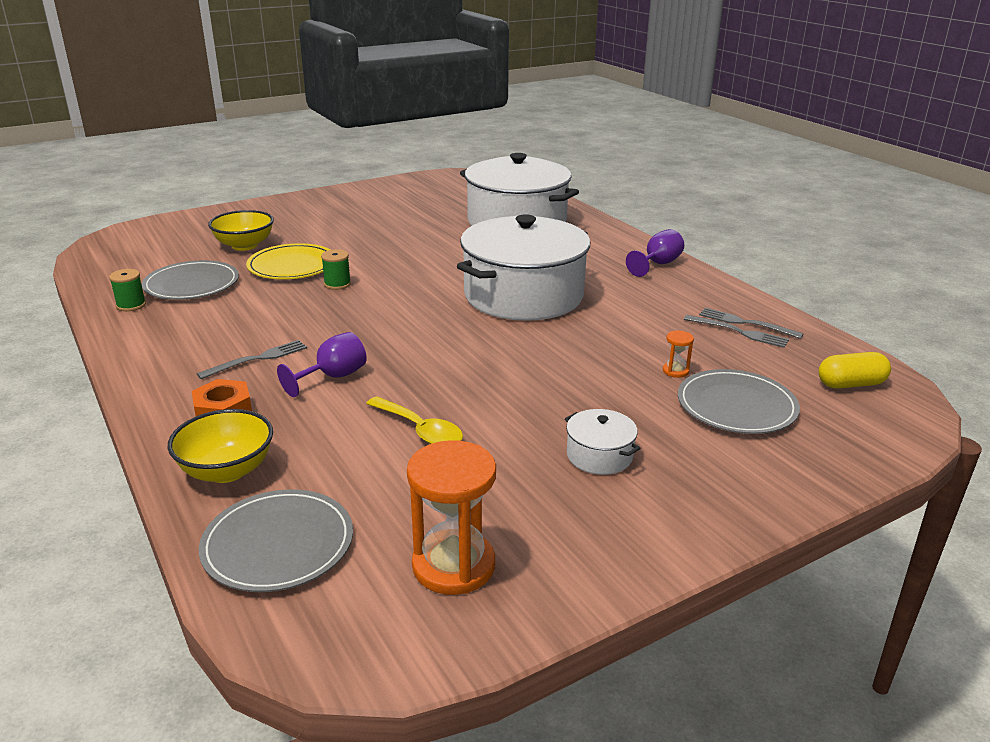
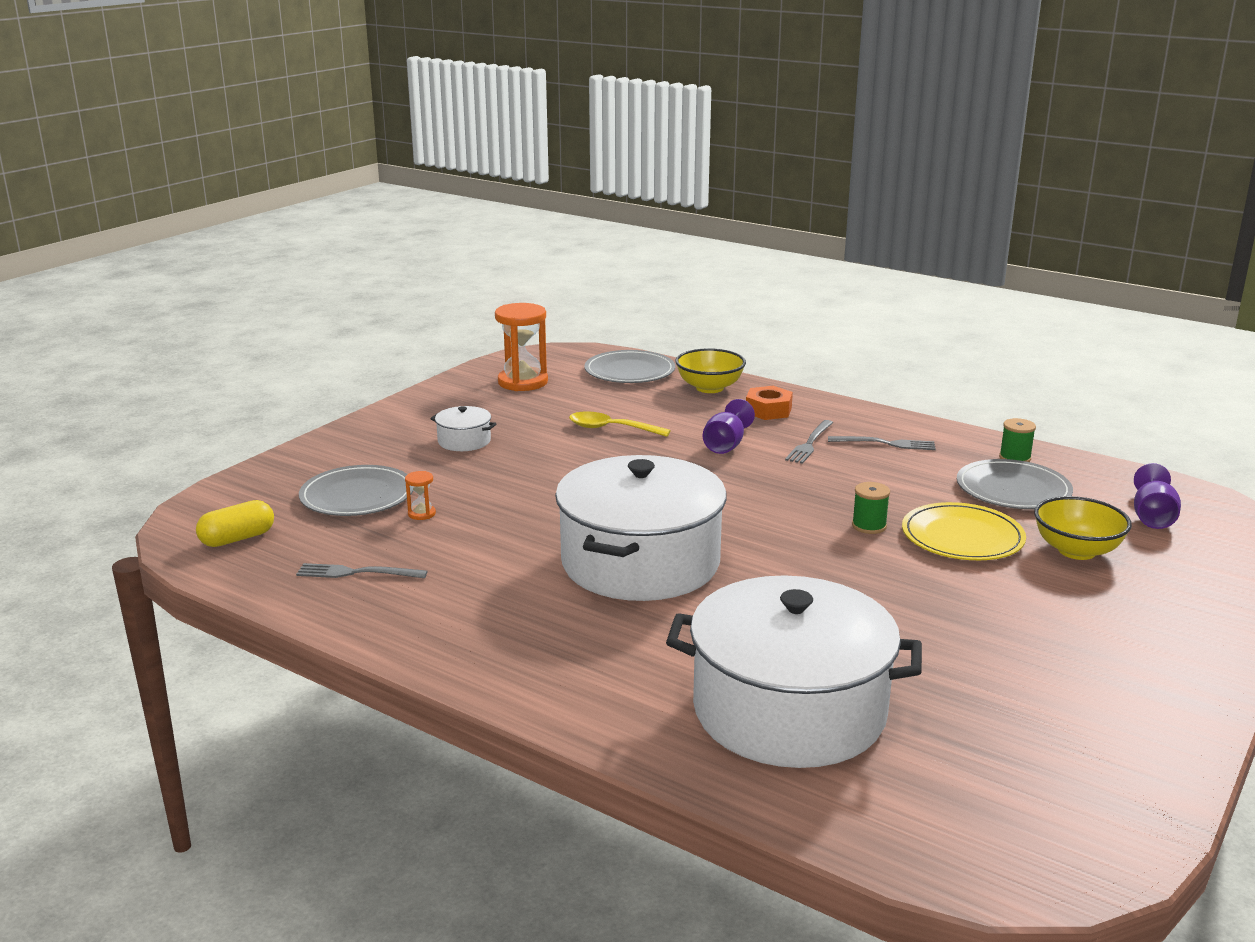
camera: 155 degrees right, 5 degrees down
(658, 264) = (492, 664): purple goblet -> purple goblet (1152, 517)
(746, 323) = (348, 587): grey fork -> grey fork (885, 444)

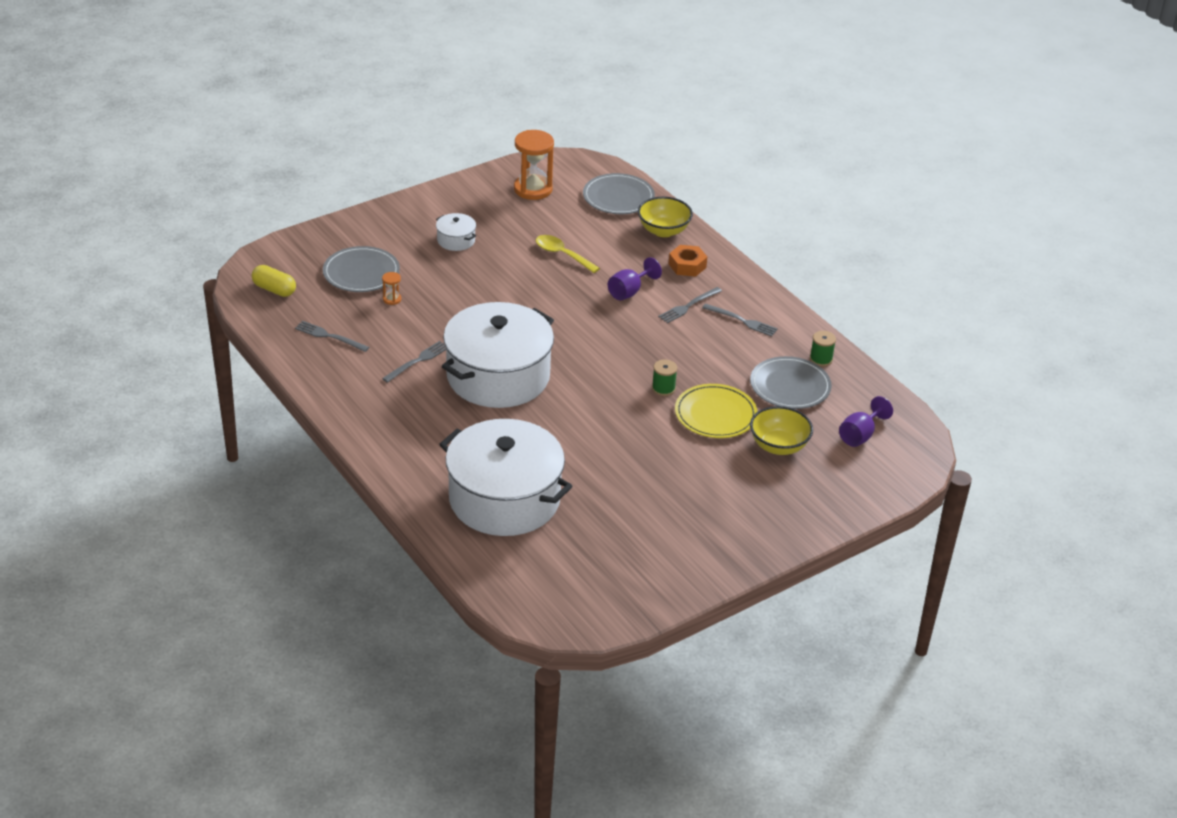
camera: 20 degrees right, 15 degrees up
(237, 539) = (274, 289): yellow capsule -> yellow capsule turned 45 degrees clockwise
(511, 572) = (417, 361): none -> grey fork

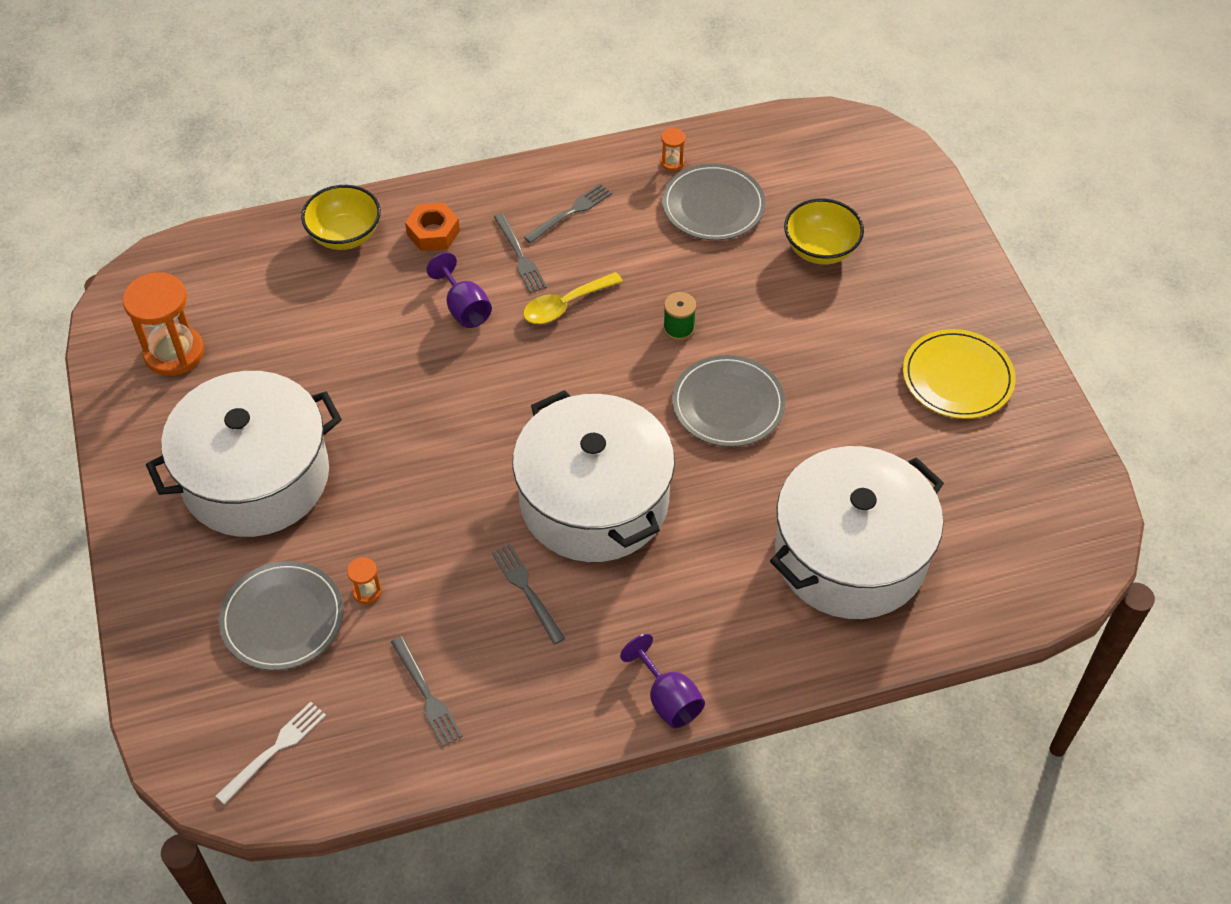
camera: 70 degrees left, 15 degrees up
(274, 289) = (274, 750): yellow capsule -> white fork
(329, 336) = (426, 694): grey fork -> grey fork turned 75 degrees counterclockwise
(456, 240) = (256, 477): white pot -> white pot, size x2.48
(562, 254) = (349, 359): yellow spoon -> yellow spoon (565, 305)
(618, 197) = (244, 262): grey plate -> grey plate (728, 404)
(715, 414) = (744, 291): yellow plate -> yellow plate (957, 377)
(821, 359) = (672, 162): green spool -> orange hourglass
(860, 435) = (821, 171): purple goblet -> purple goblet (668, 699)

